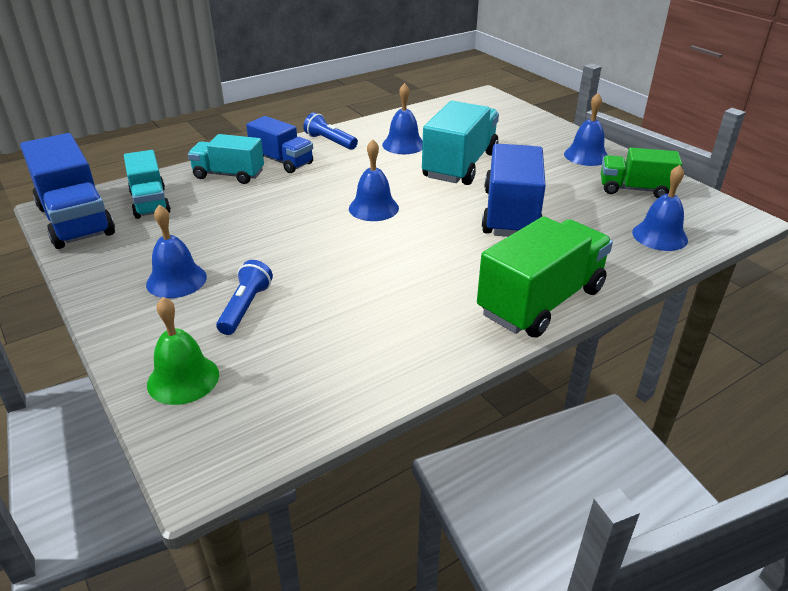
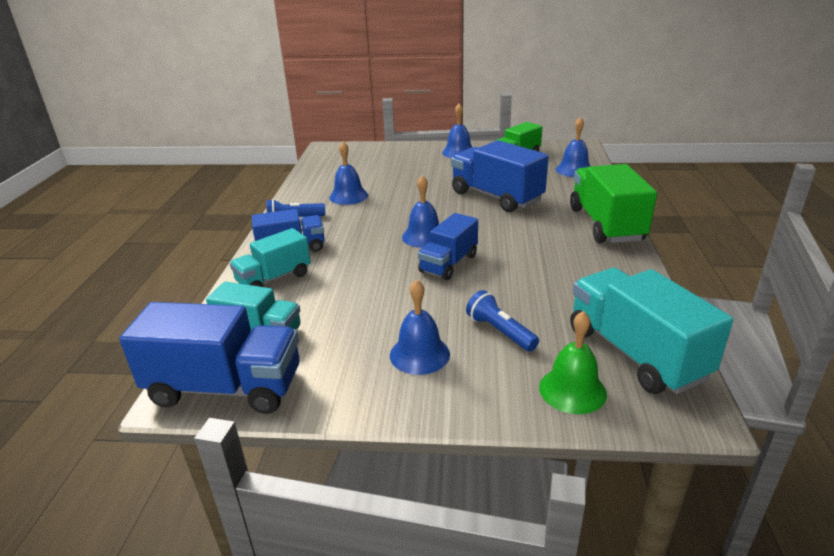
camera: 50 degrees left, 5 degrees down
(337, 239) = (448, 263): none -> blue truck
(460, 165) = (410, 189): turquoise truck -> turquoise truck (635, 353)

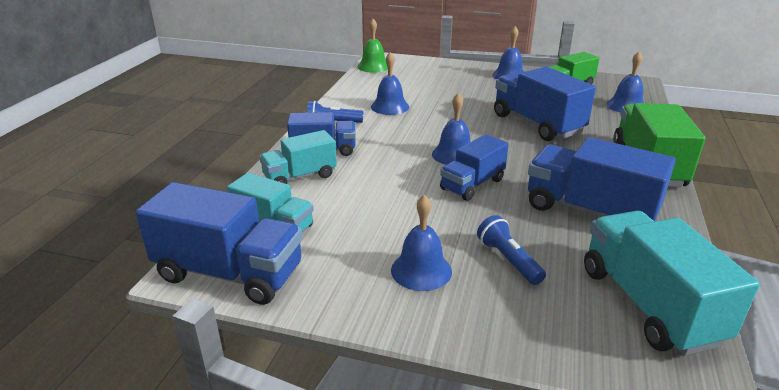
camera: 10 degrees right, 0 degrees up
(563, 274) = (589, 211): none -> blue truck
(572, 390) = (570, 332): green bell -> green bell (373, 66)

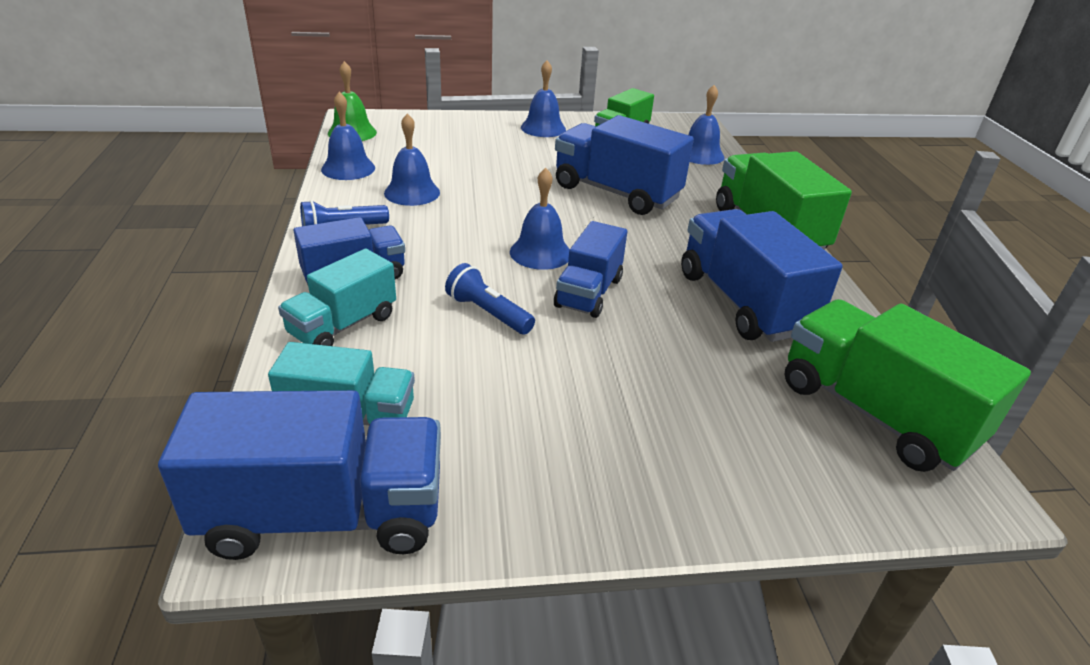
camera: 25 degrees left, 5 degrees up
(421, 270) = (599, 435): blue bell -> blue bell (348, 168)
(508, 260) = (694, 392): blue flashlight -> blue flashlight (488, 313)
(589, 211) = (743, 302): blue truck -> blue truck turned 60 degrees clockwise
(649, 305) = (874, 413): turquoise truck -> green truck

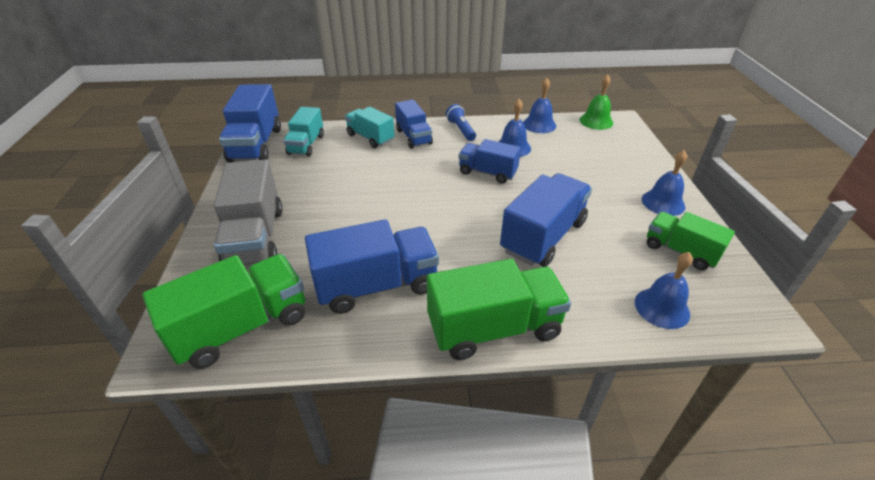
camera: 95 degrees right, 5 degrees up
(488, 313) = (376, 177): blue flashlight -> none
(540, 253) = (441, 196): blue bell -> none
(588, 292) = (394, 213): blue truck -> blue truck (487, 173)
(687, 438) = (255, 237): none -> grey truck

